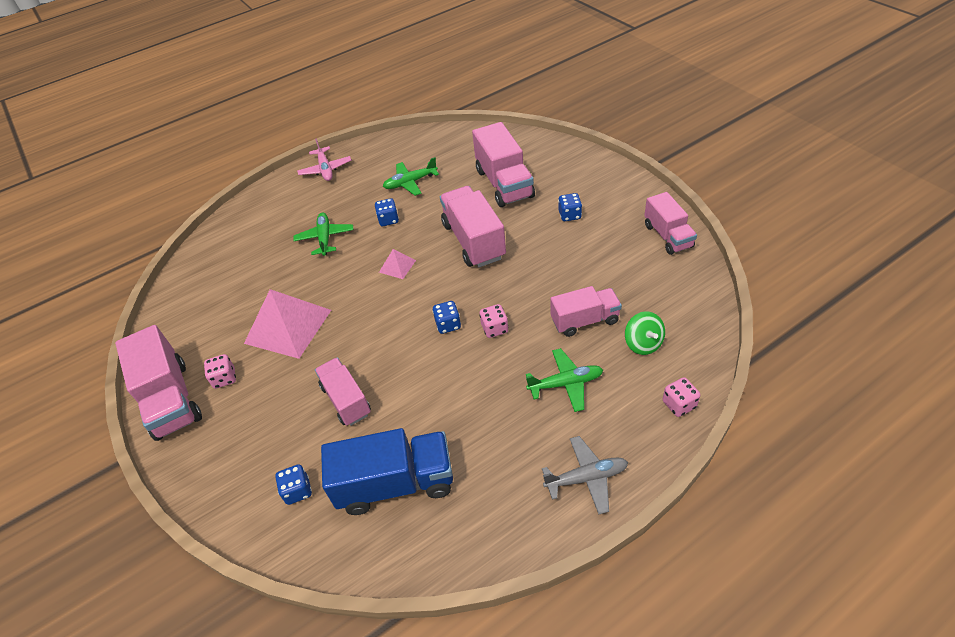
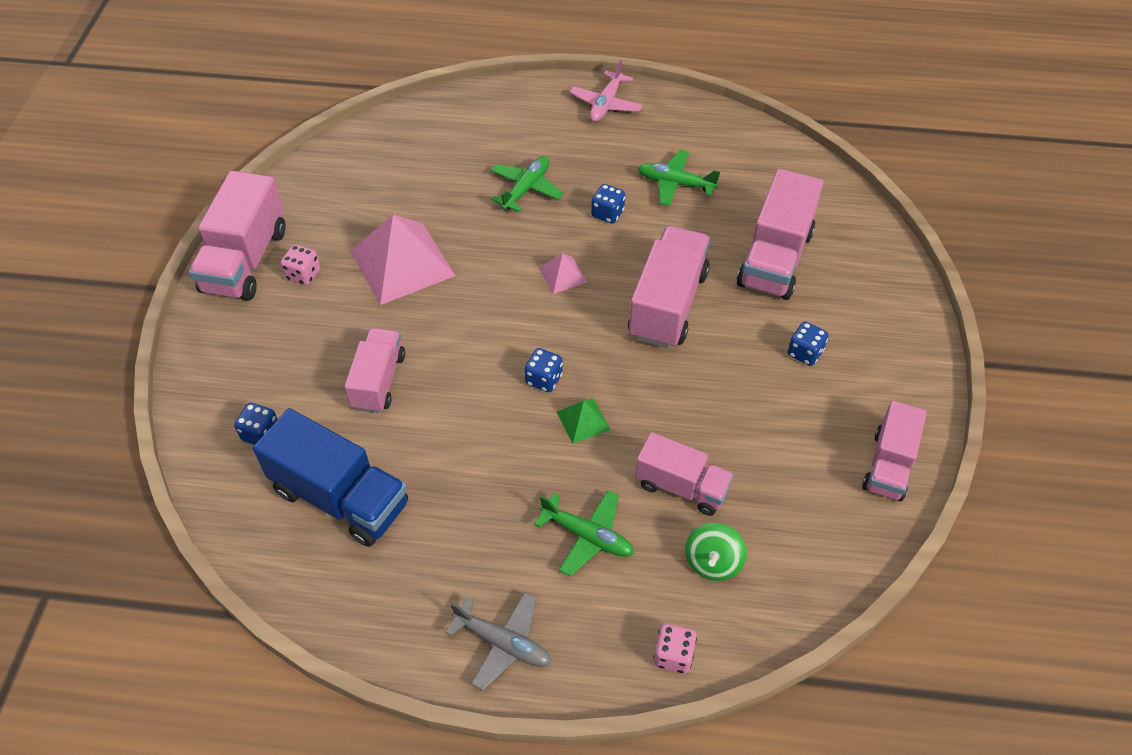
camera: 35 degrees right, 5 degrees up
(494, 328) = (583, 420): pink dice -> green pyramid

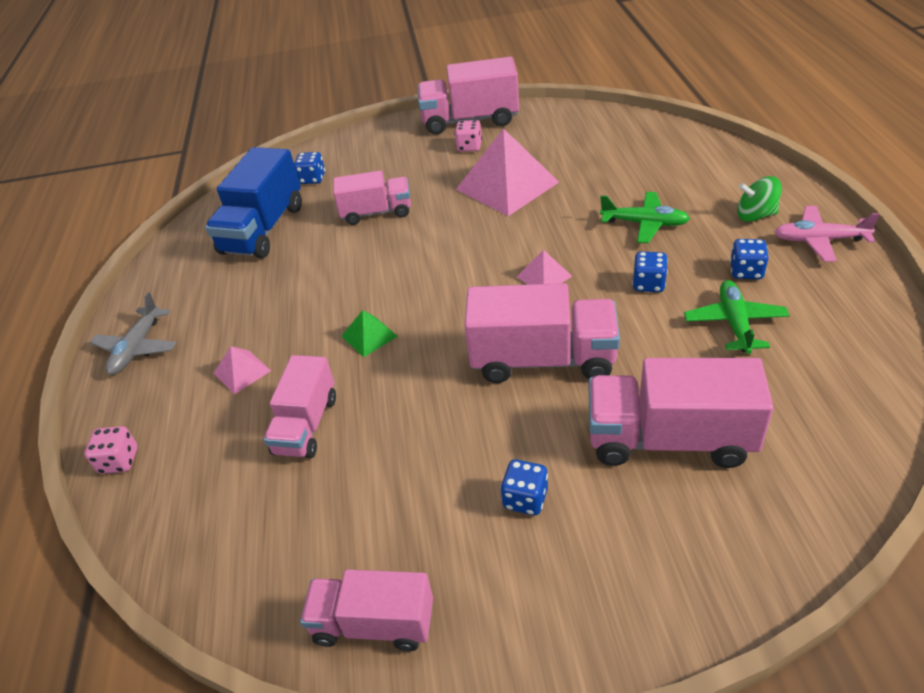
camera: 80 degrees right, 10 degrees down
(544, 379) = (409, 299): blue dice -> blue dice (746, 271)
(587, 536) = (242, 371): green plane -> pink pyramid
(713, 562) = (220, 469): green spinning top -> green spinning top (755, 215)

